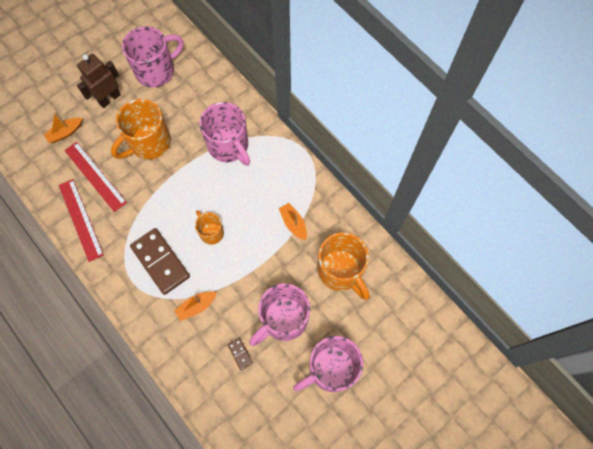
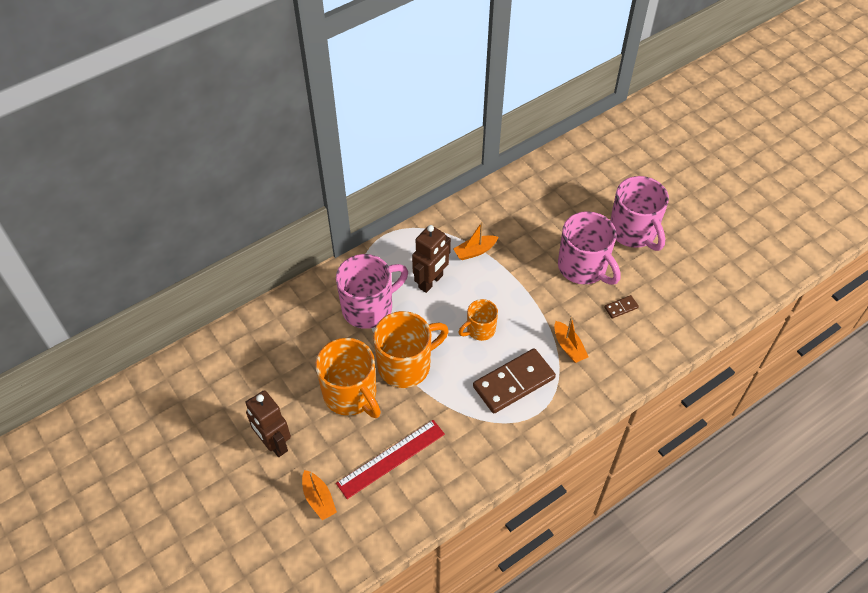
camera: 85 degrees left, 15 degrees down
(80, 219) = (452, 474): red ruler -> none
(156, 71) = (242, 385): pink mug -> none
(258, 190) = (431, 282): none -> brown robot
(341, 271) = (532, 215): orange mug -> orange mug (406, 365)

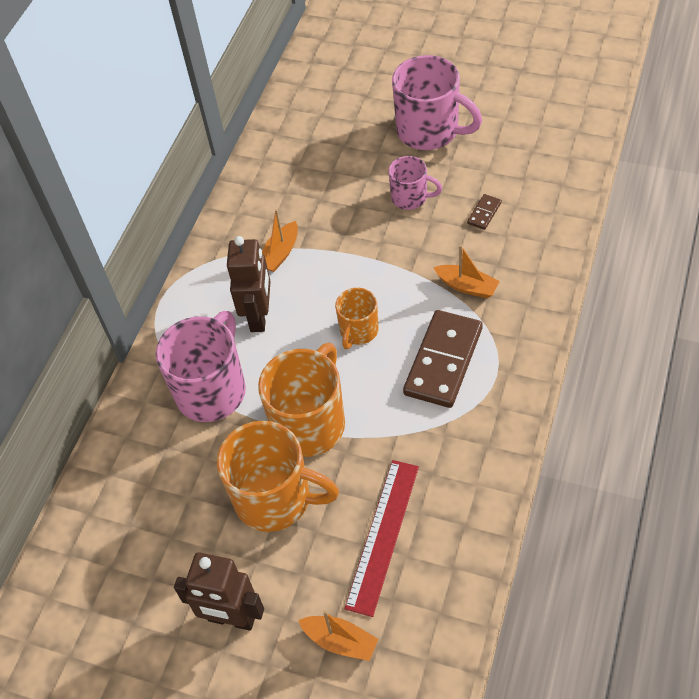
camera: 30 degrees left, 0 degrees up
(583, 267) = (410, 198): pink mug -> pink mug, size x0.56

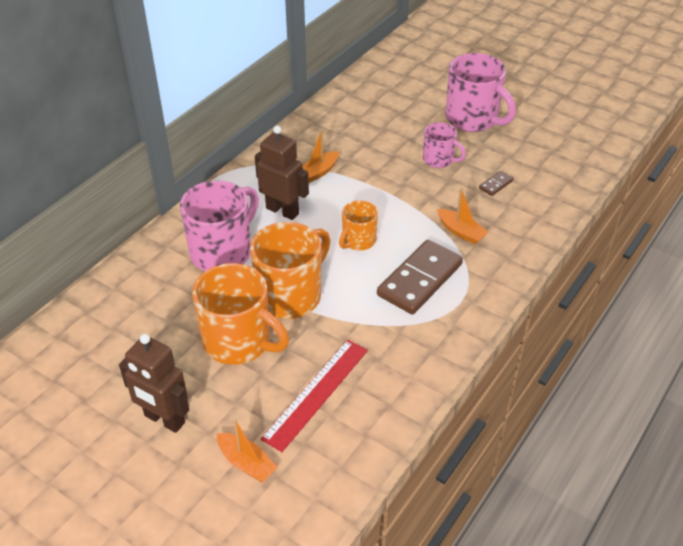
camera: 10 degrees right, 10 degrees down
(259, 316) = (282, 211): brown robot -> brown robot turned 75 degrees counterclockwise

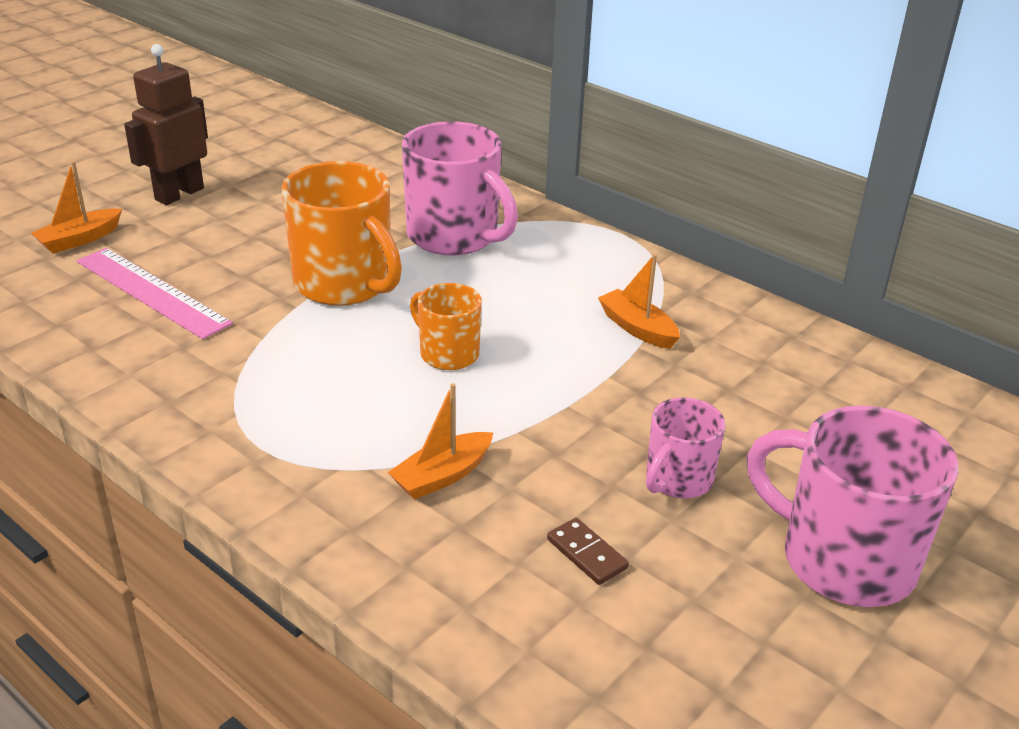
camera: 95 degrees right, 10 degrees down
(239, 342) = (274, 242): orange mug -> none
(282, 211) = (538, 288): brown robot -> none
(316, 393) = (151, 292): red ruler -> pink ruler
(419, 279) = (331, 407): brown domino -> none
(473, 119) = (843, 560): pink mug -> pink mug turned 75 degrees clockwise

